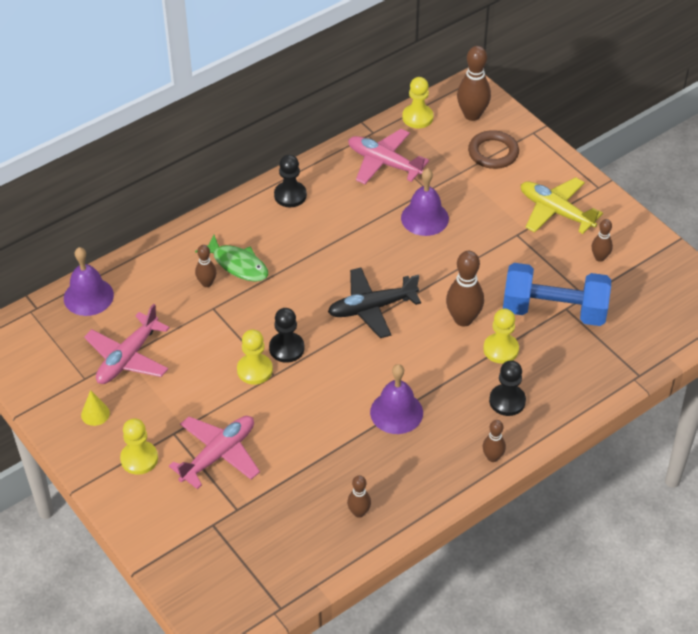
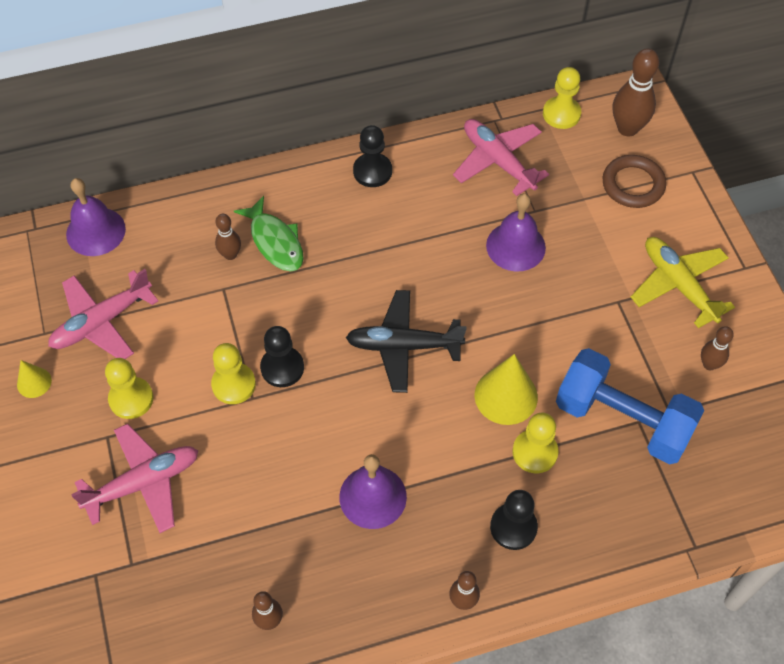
camera: 20 degrees right, 10 degrees up
(139, 459) = (54, 457): yellow pawn -> yellow pawn (131, 399)
(463, 319) = (506, 396): brown bowling pin -> yellow cone

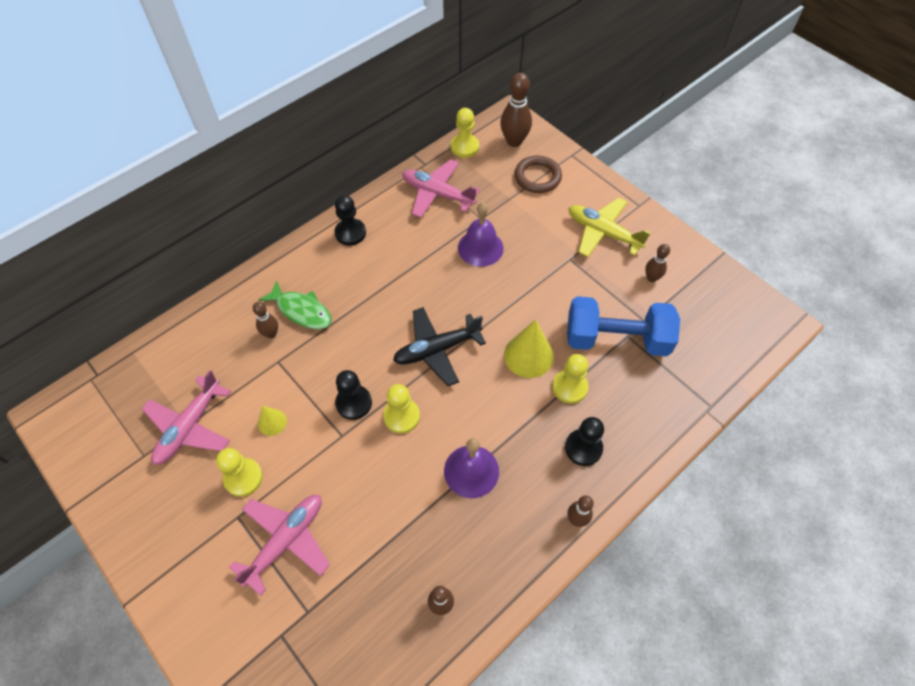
camera: 25 degrees left, 0 degrees up
(34, 382) = (153, 499): yellow cone -> yellow cone (272, 422)
(95, 231) = (151, 357): purple bell -> none
(233, 384) = (322, 431): yellow pawn -> yellow pawn (401, 416)

